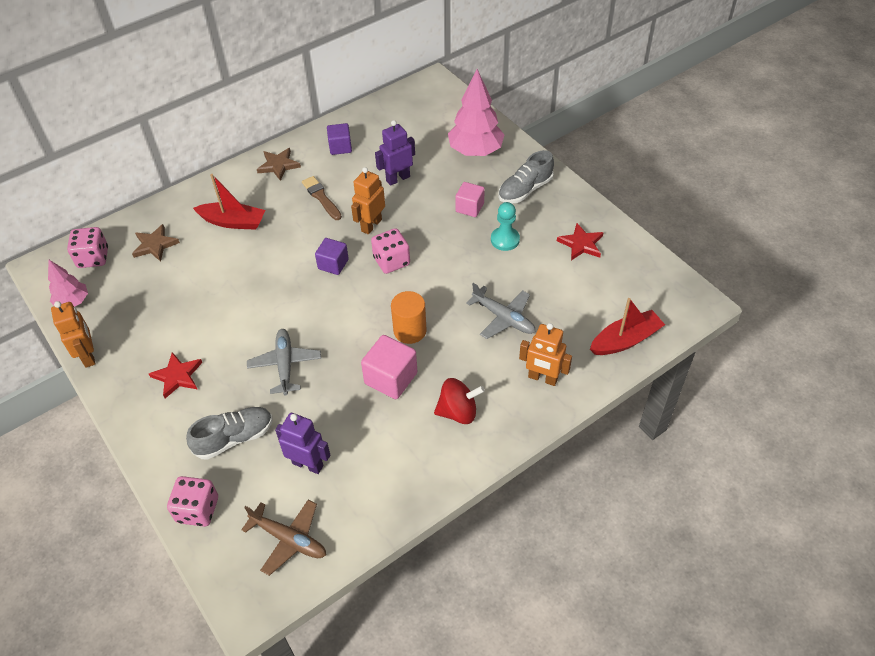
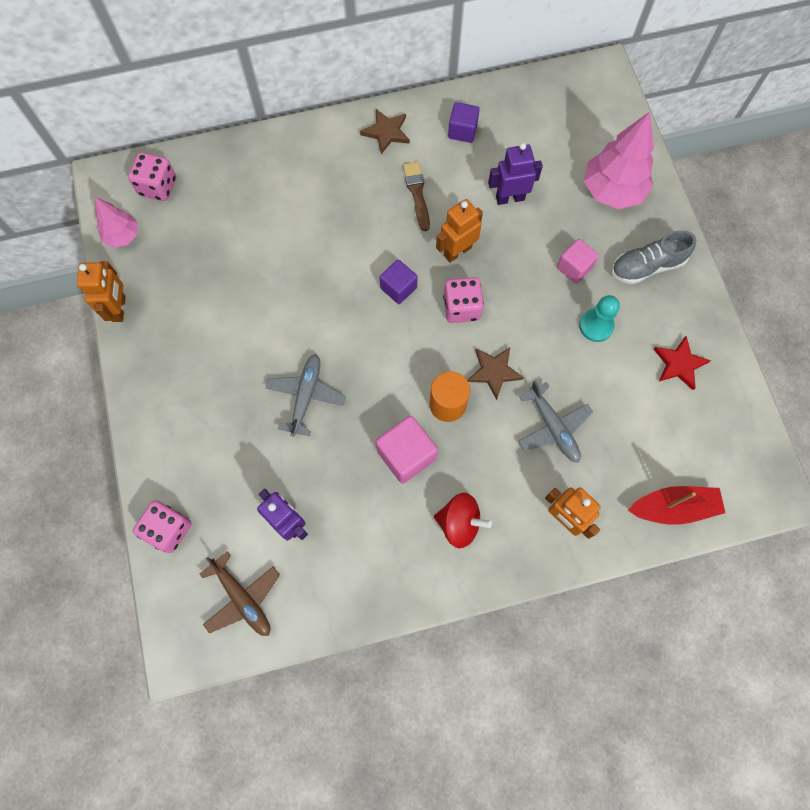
camera: 20 degrees right, 20 degrees up
(155, 245) = (224, 193): brown star -> brown star (494, 372)
(177, 376) = (197, 367): red star -> none
(233, 222) = (313, 192): red boat -> none
(234, 438) = (228, 463): grey shoe -> none

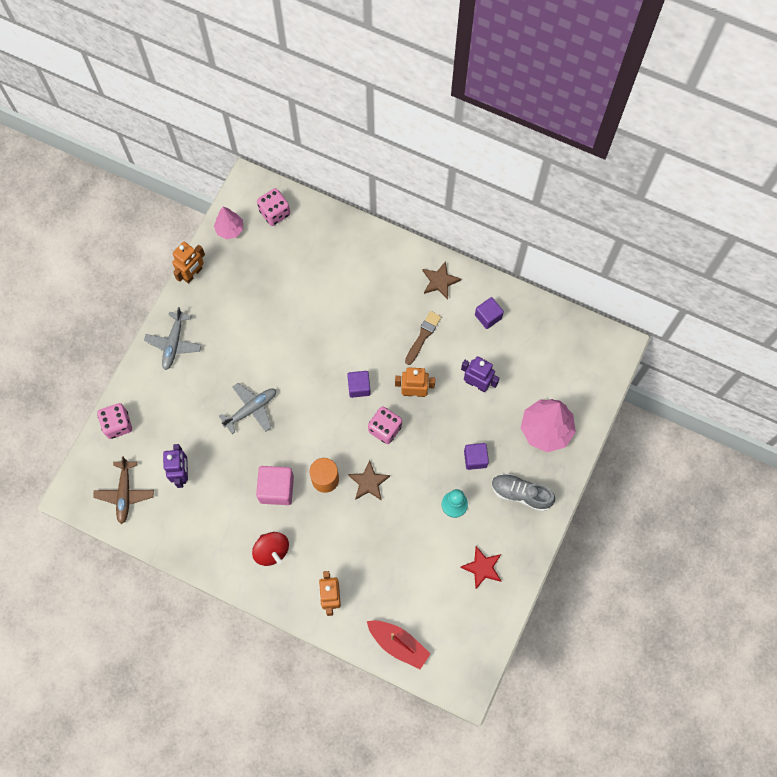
camera: 40 degrees right, 0 degrees up
(553, 427) = (372, 542): grey plane -> grey plane (174, 343)
(574, 267) = (475, 459): pink cube -> purple cube

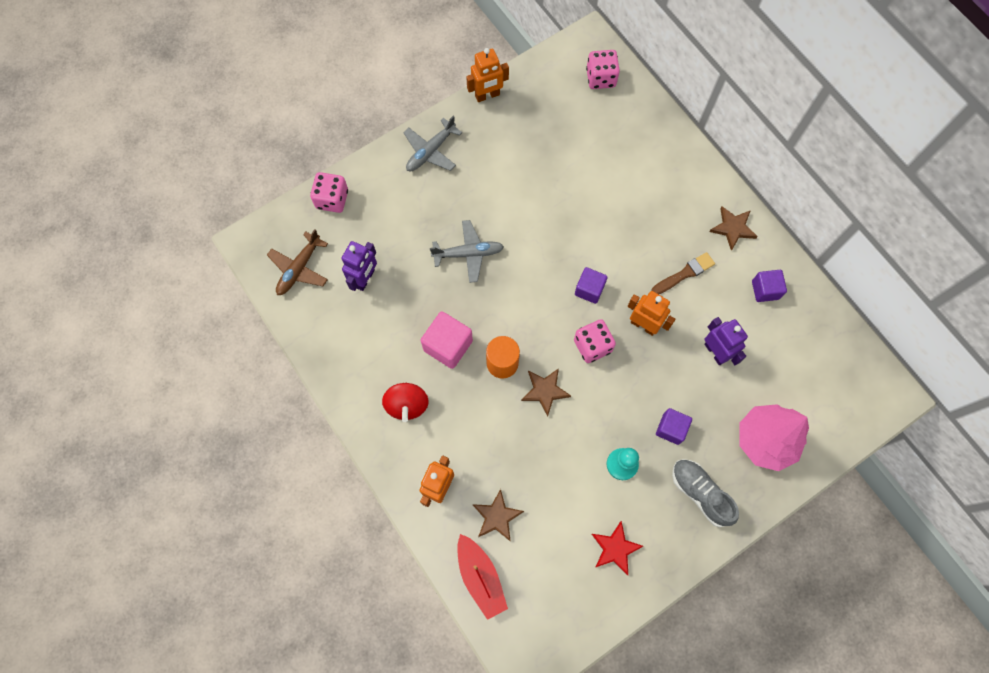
camera: 30 degrees right, 0 degrees up
(230, 229) = (547, 72): pink tree -> none
(385, 594) = (497, 517): none -> brown star

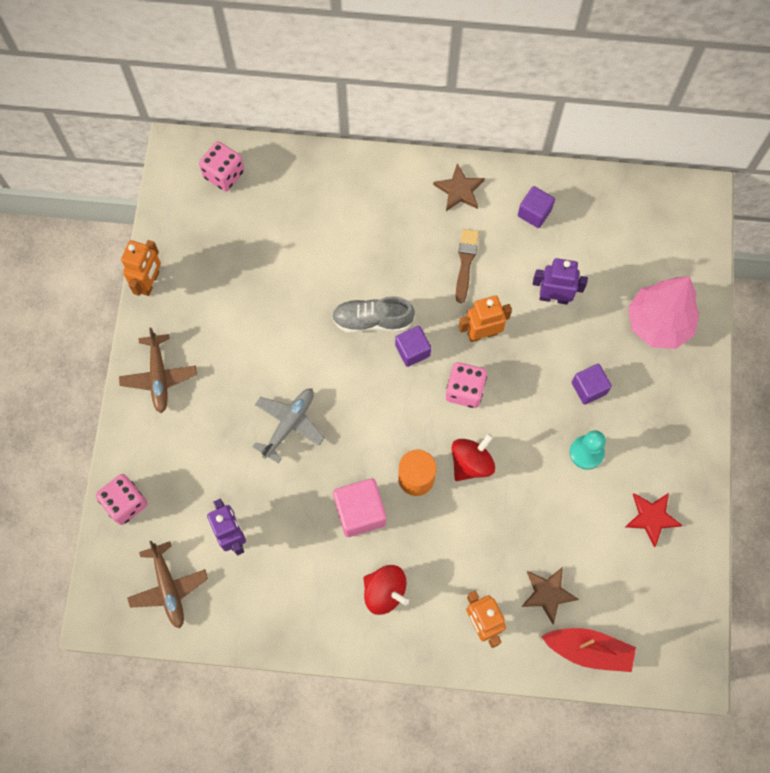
camera: 50 degrees left, 0 degrees up
(430, 151) = (159, 376): grey plane -> brown plane
(545, 391) = (471, 463): brown star -> red spinning top
(700, 493) = (660, 411): grey shoe -> grey shoe (372, 320)

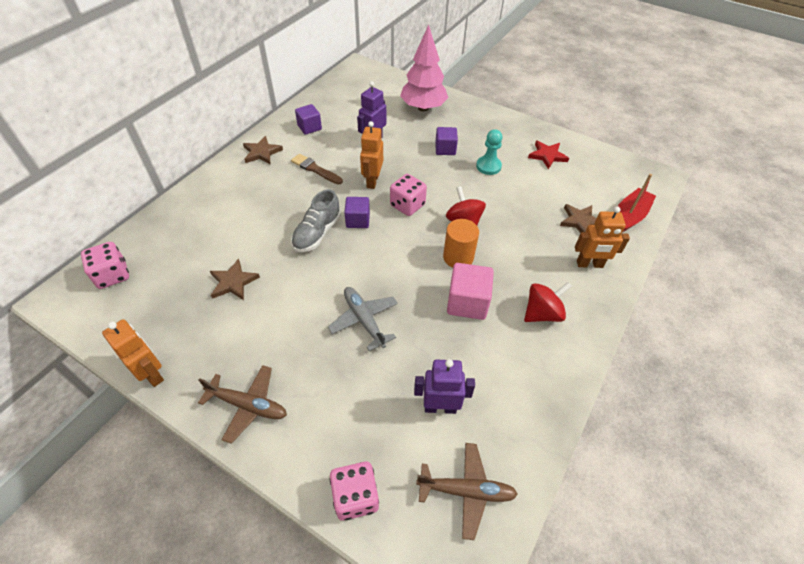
camera: 65 degrees left, 20 degrees down
(271, 282) = (233, 282): none -> brown star

